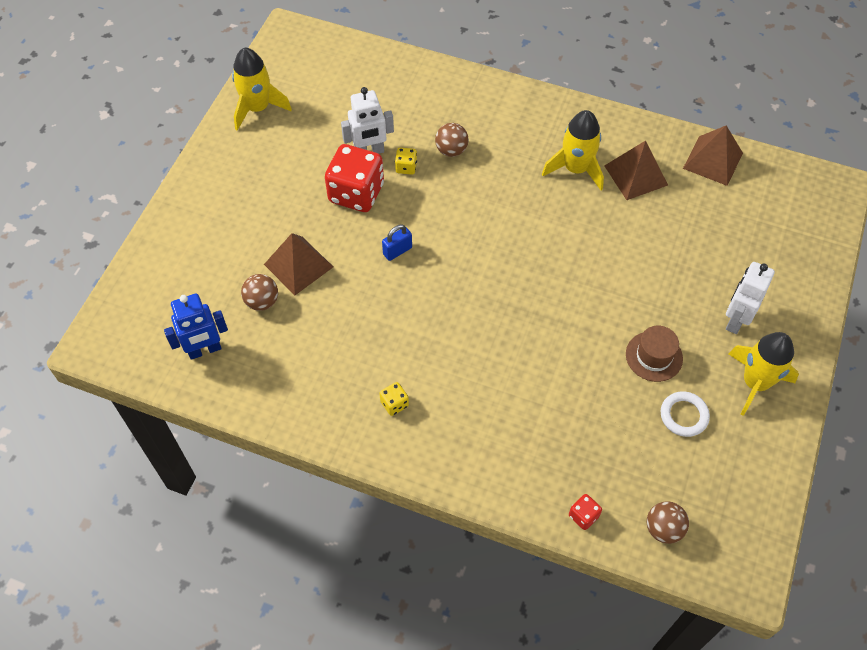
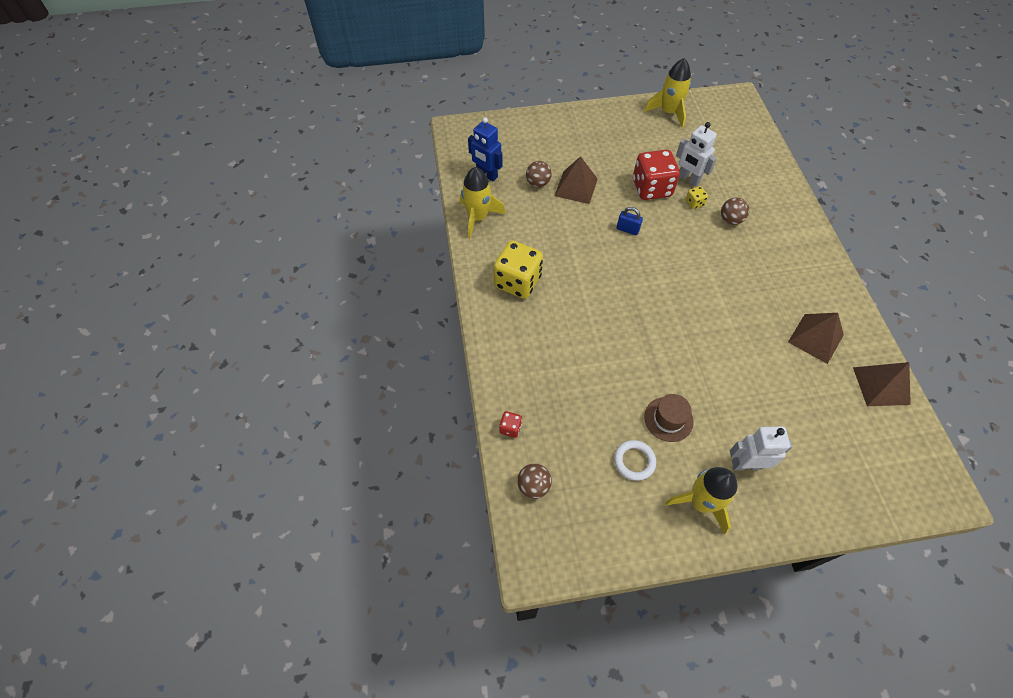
camera: 60 degrees right, 0 degrees up
(394, 404) = (517, 281): yellow dice -> yellow dice, size x2.30
(575, 169) = (784, 298): yellow rocket -> yellow rocket (478, 217)

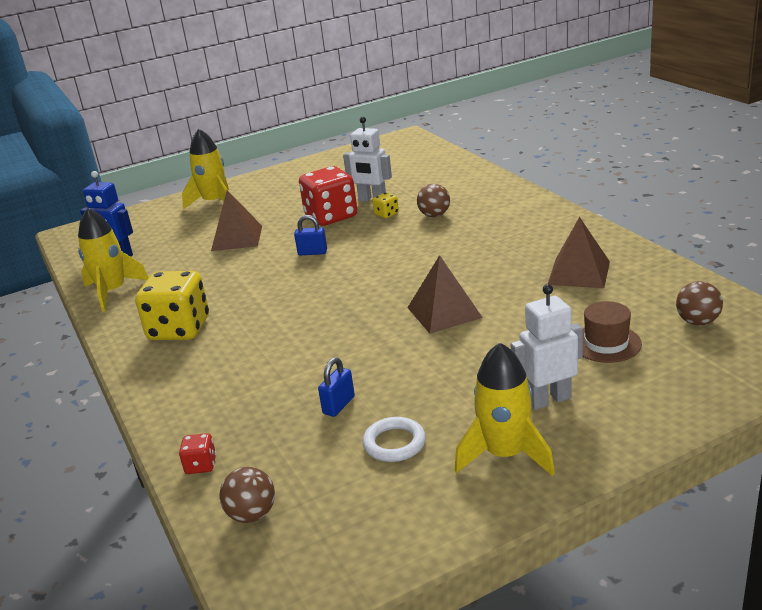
camera: 15 degrees left, 30 degrees down
(538, 183) = (187, 247): brown ball -> brown ball (697, 322)
(607, 409) = (338, 405): none -> blue padlock
(668, 419) = (426, 390): brown hat -> brown hat (606, 343)
(669, 112) = (331, 163): yellow rocket -> yellow rocket (215, 202)
(881, 385) = (676, 287): brown pyramid -> brown pyramid (444, 312)

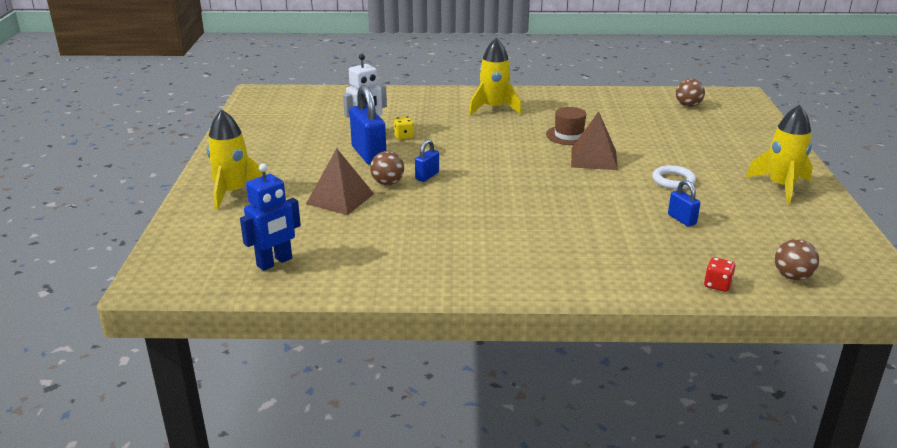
camera: 65 degrees left, 0 degrees up
(112, 292) = (358, 278): yellow rocket -> yellow rocket (493, 108)
(179, 329) = (488, 257): yellow dice -> none
(331, 216) = (368, 154): red dice -> blue padlock
(394, 443) = (744, 213): white ring -> white ring (673, 180)
(434, 215) = (436, 123): brown ball -> brown ball (387, 183)
(549, 400) = (734, 161): white robot -> none
(579, 273) = (593, 112): brown pyramid -> none
(606, 343) = (687, 130): brown hat -> brown hat (569, 135)

